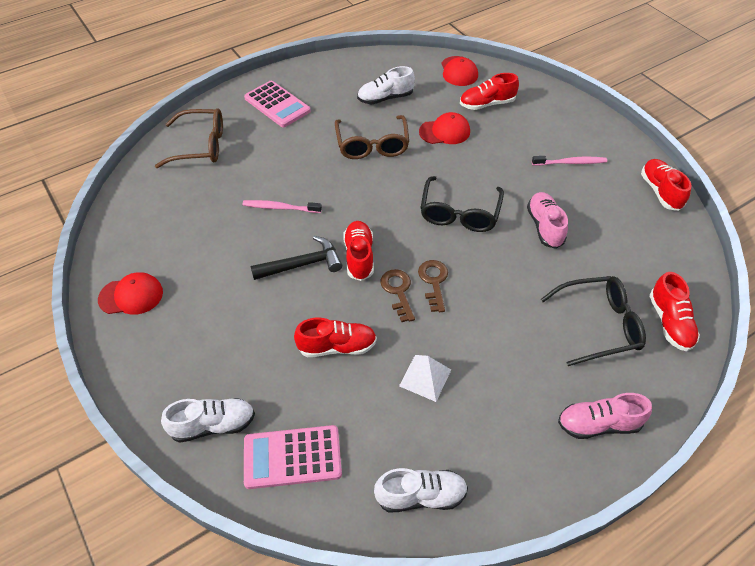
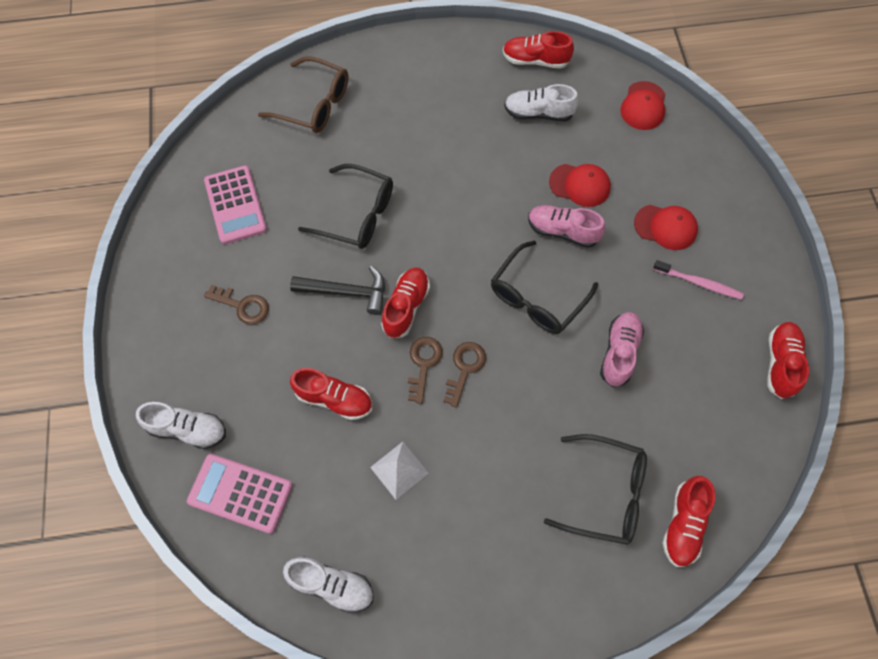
camera: 25 degrees right, 15 degrees up
(131, 296) = (175, 260): red cap -> red cap (665, 227)
(214, 308) = (242, 306): none -> brown key
(277, 105) = (417, 79): pink calculator -> pink calculator (235, 205)
(280, 208) = (357, 215): pink toothbrush -> black glasses
(372, 145) = (491, 172): brown glasses -> none
(487, 104) = (650, 165): red shoe -> red shoe (535, 60)
(598, 424) = (537, 597): pink shoe -> pink shoe (562, 231)

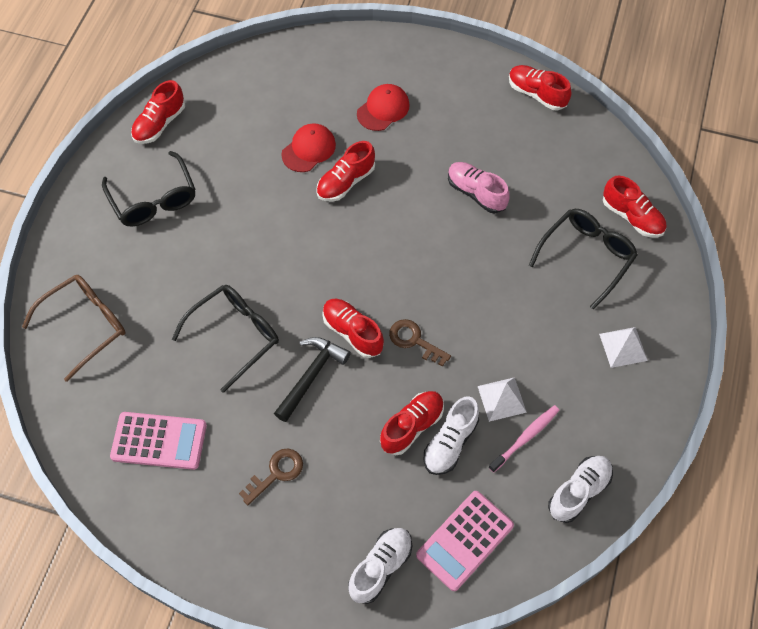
camera: 65 degrees left, 5 degrees down
(465, 368) = (434, 310): brown key -> none
(516, 572) = (623, 347): none -> white pyramid
(537, 297) = (397, 228): black glasses -> black glasses (154, 199)
(538, 113) = (217, 146): white shoe -> white shoe (450, 442)
(562, 231) = (346, 182): pink shoe -> red shoe
(643, 106) = (259, 69): red cap -> none
(699, 283) = (444, 111): pink toothbrush -> pink toothbrush (525, 437)

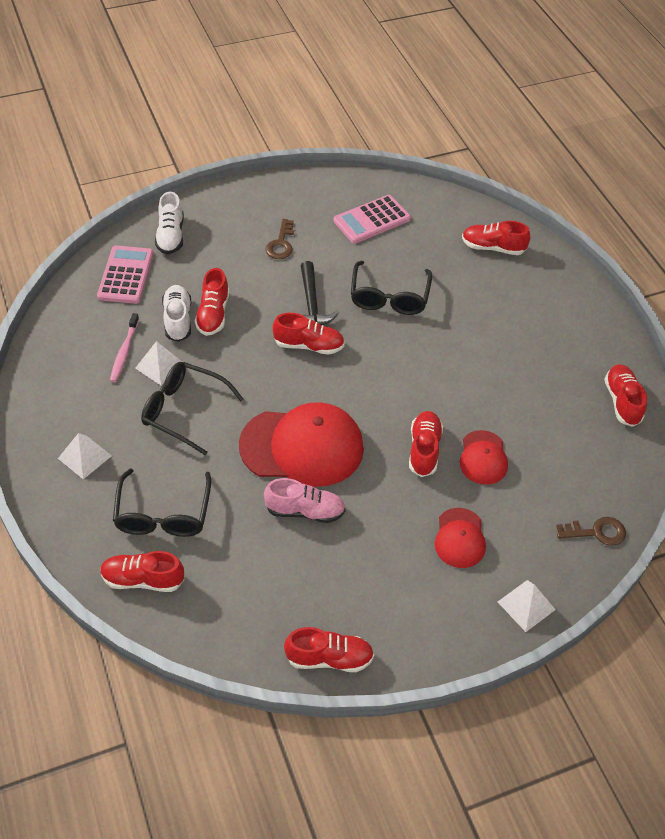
camera: 140 degrees right, 10 degrees down
(85, 325) = (493, 248): brown glasses -> red shoe
(154, 199) = (552, 345): black glasses -> black glasses (184, 411)
(382, 48) = (526, 605): none -> white pyramid
(414, 341) = (257, 366): brown key -> brown key (596, 532)
(437, 243) = (302, 447): none -> red cap
(579, 492) = (62, 341): white shoe -> none

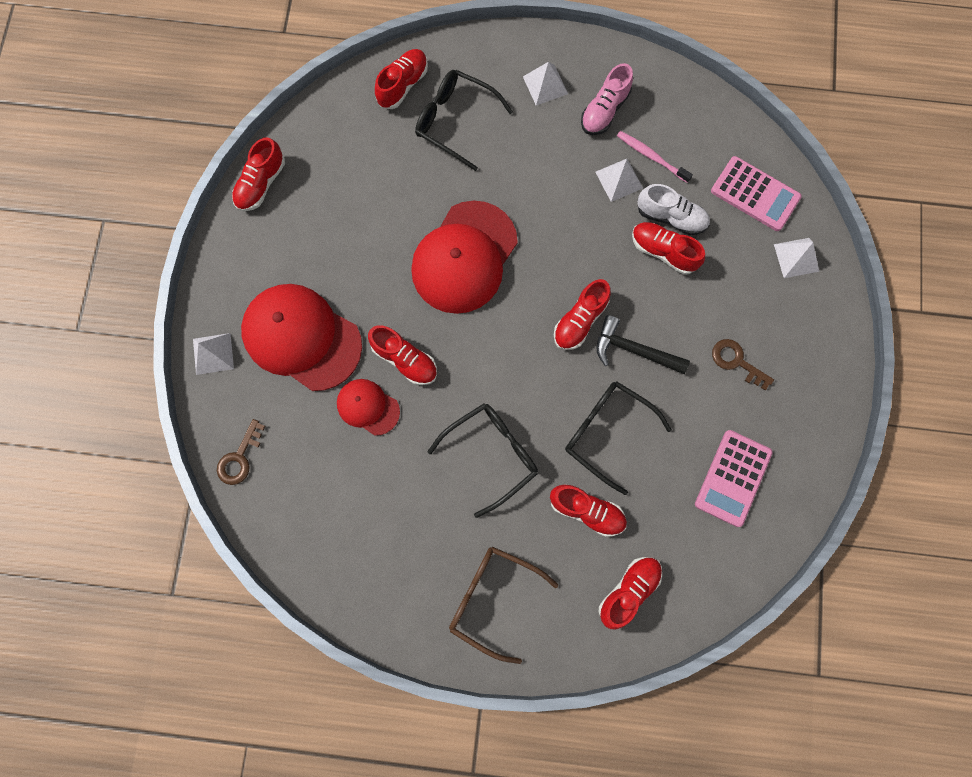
camera: 120 degrees right, 25 degrees up
(171, 236) = (796, 257): white shoe -> white pyramid
(184, 411) = (555, 179): black glasses -> black glasses (491, 454)
(305, 511) = (398, 228): pink shoe -> pink shoe (604, 110)
(372, 220) = (733, 478): pink calculator -> pink calculator turned 150 degrees counterclockwise
(460, 538) = (302, 338): red cap -> red cap, size x1.94
(560, 317) = (492, 598): none -> brown glasses
(622, 401) = (356, 585): red shoe -> red shoe (586, 510)

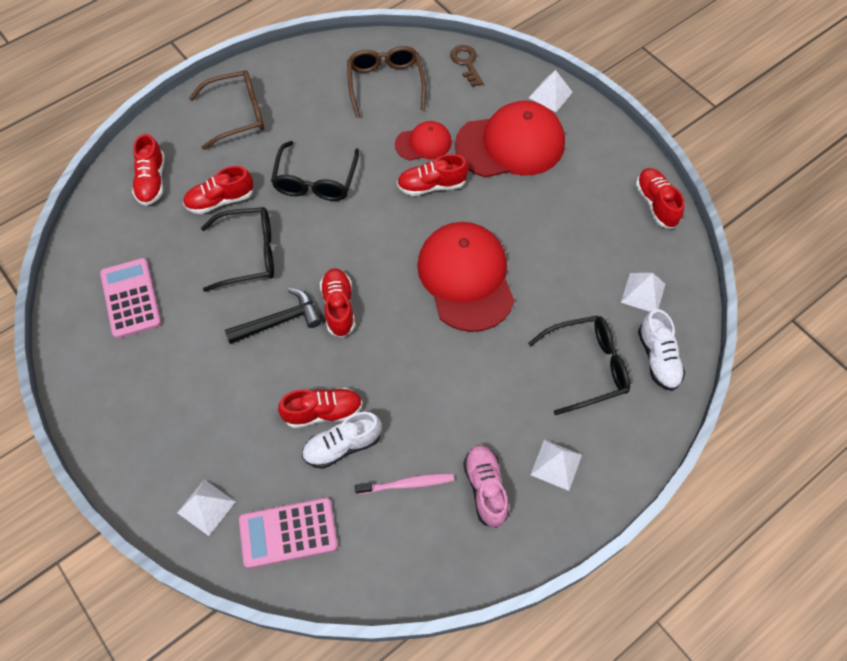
camera: 135 degrees right, 15 degrees down
(331, 504) = (385, 83): none -> brown glasses
(403, 85) = (658, 358): red shoe -> white shoe
(619, 180) = (414, 438): white pyramid -> white pyramid (643, 293)
(736, 362) = (191, 379): brown key -> none

